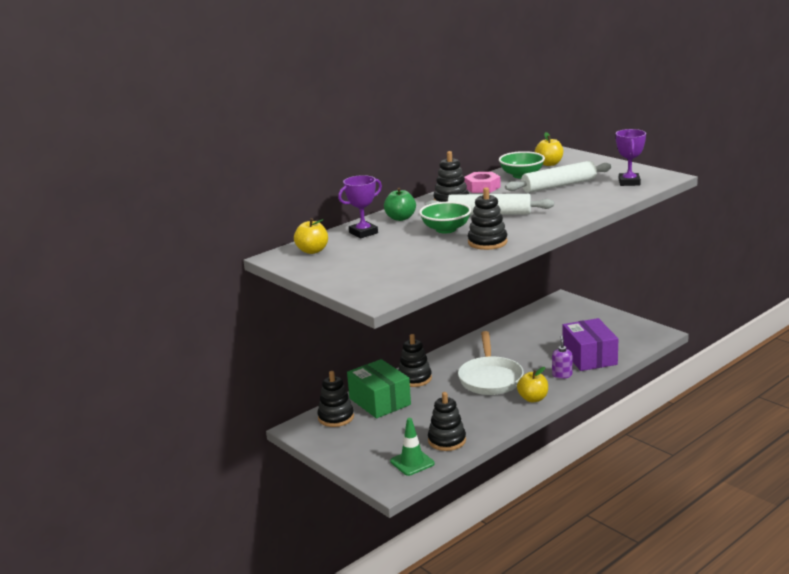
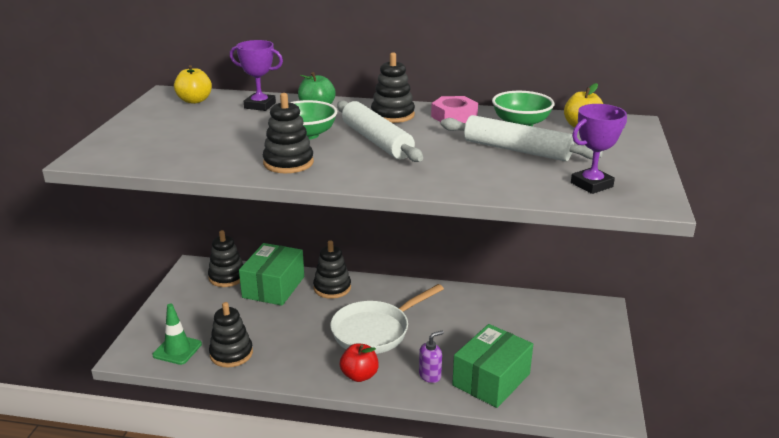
camera: 50 degrees right, 5 degrees up
(533, 399) = (359, 375): yellow apple -> red apple
(589, 357) = (491, 379): purple box -> green box

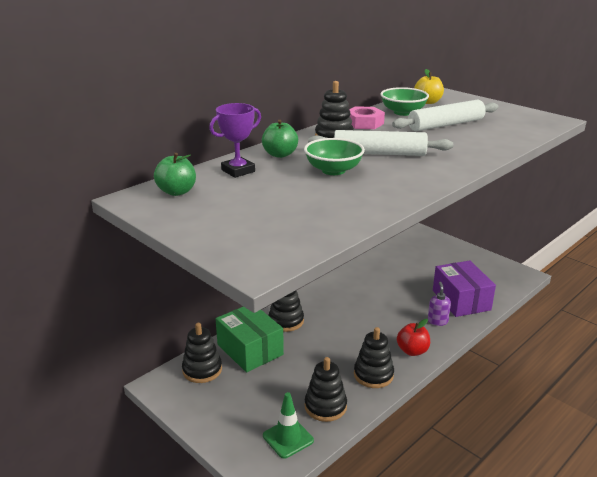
camera: 55 degrees left, 0 degrees up
(194, 100) = (177, 192): yellow apple -> green apple
(288, 163) = (385, 189): black stacking toy -> black stacking toy (373, 375)
(375, 331) = (364, 323): white pan -> none
(491, 379) = (461, 300): green box -> purple box
(591, 185) = (519, 124): purple trophy -> none

